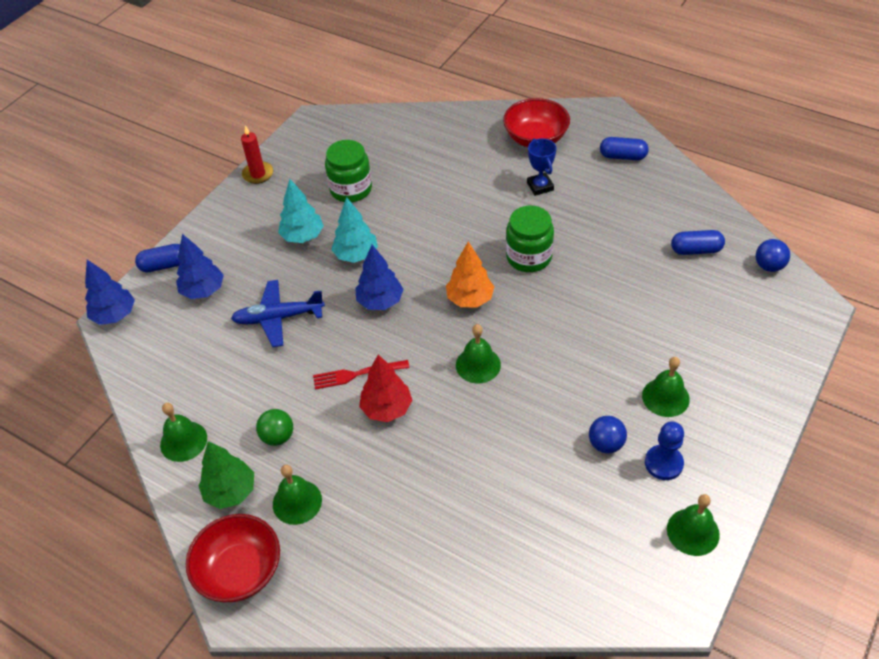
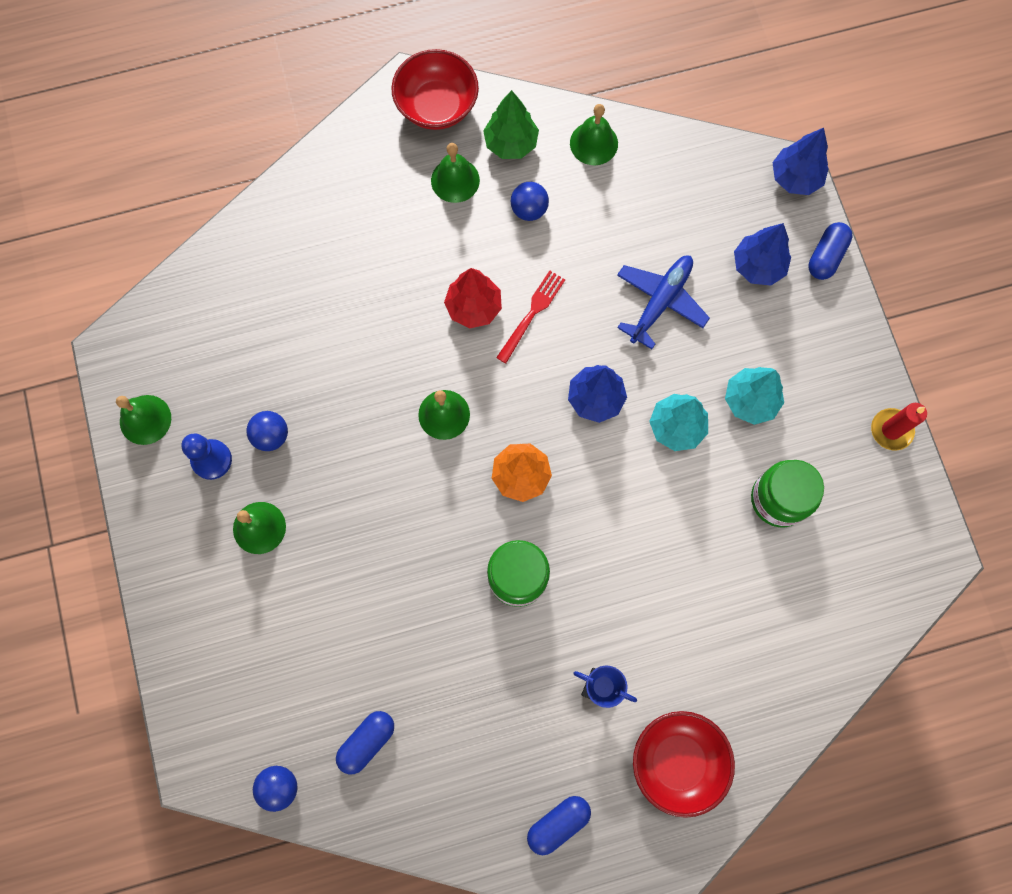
camera: 130 degrees right, 25 degrees up
(278, 437) = (529, 210): green ball -> blue ball

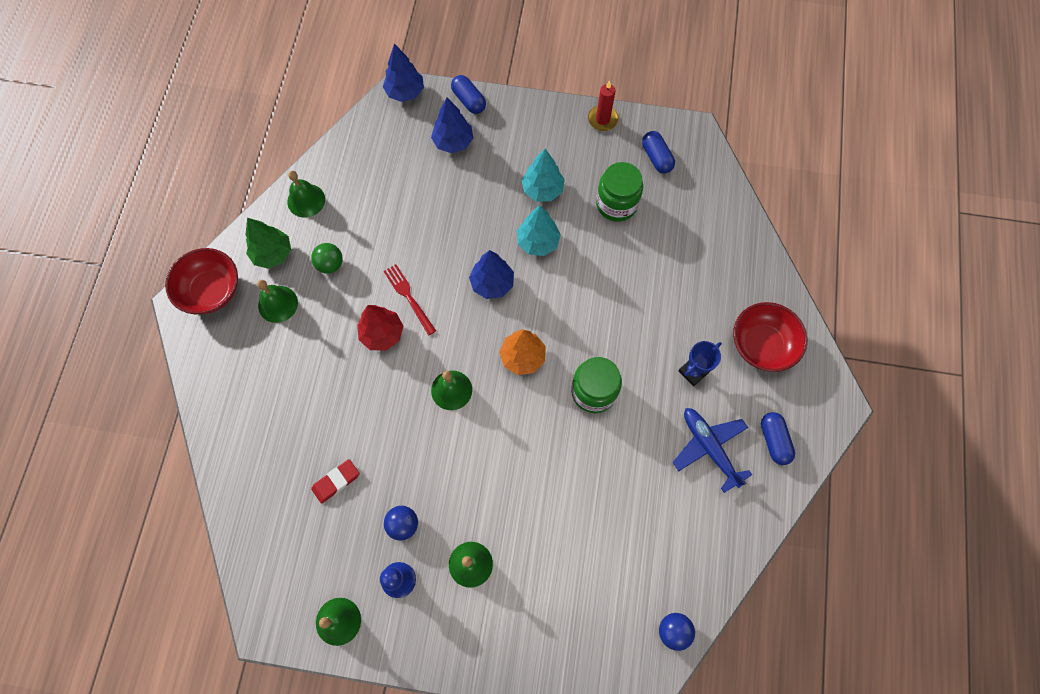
camera: 65 degrees left, 5 degrees down
(287, 343) = (336, 481): none -> red eraser
(367, 741) = (666, 550): blue capsule -> blue capsule (656, 157)
(529, 210) = (330, 264): blue ball -> green ball
(660, 302) = (445, 211): blue plane -> blue plane (709, 448)

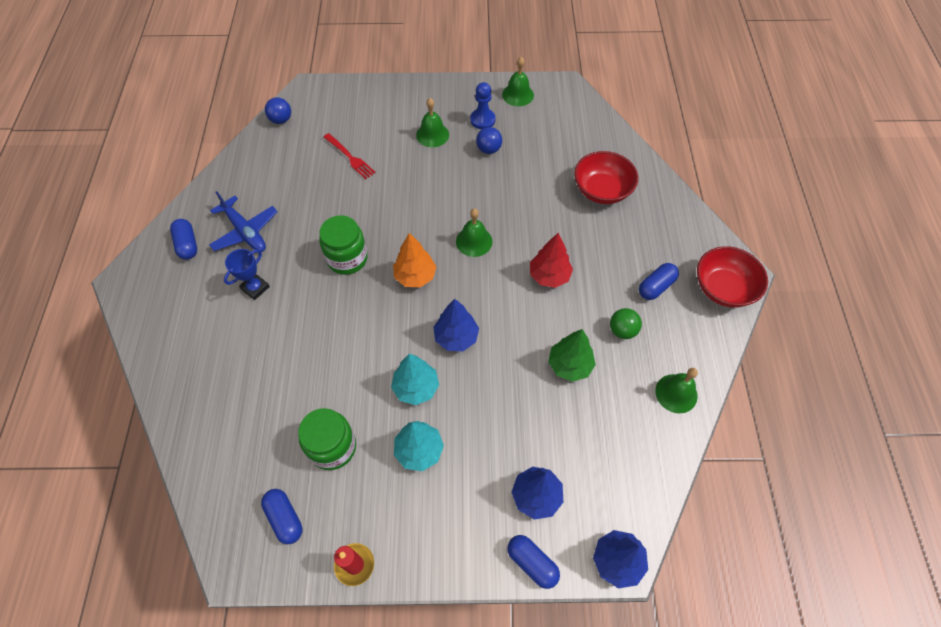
camera: 170 degrees right, 10 degrees down
(273, 254) = (683, 331): green tree -> green tree (569, 365)
(278, 304) = (656, 286): green bell -> blue capsule
(336, 481) = (549, 167): red eraser -> none
(408, 297) = (535, 312): red fork -> red fork (350, 157)
(762, 345) = (186, 321): red bowl -> red bowl (602, 190)

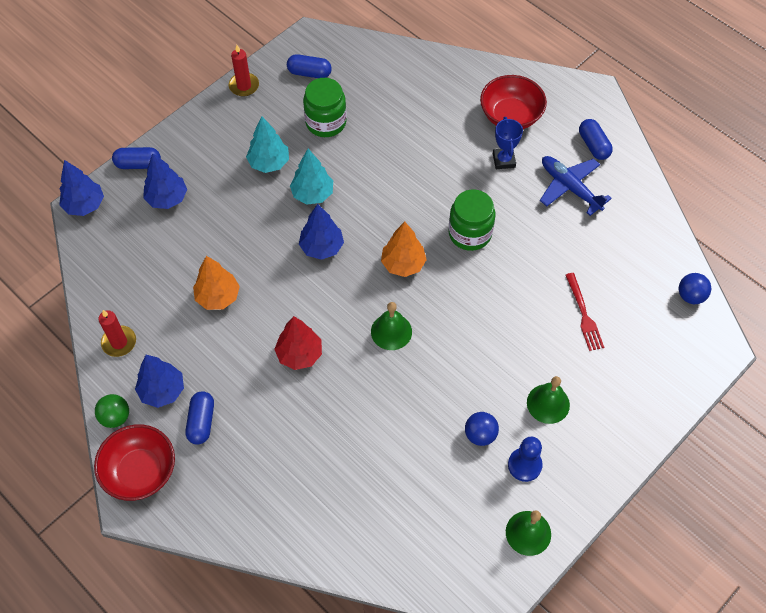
camera: 135 degrees right, 0 degrees up
(187, 244) = (593, 145): blue capsule -> blue capsule turned 45 degrees clockwise
(245, 231) = (570, 187): blue plane -> blue plane turned 45 degrees clockwise
(350, 157) = (584, 315): red fork -> red fork turned 105 degrees counterclockwise
(569, 365) = (218, 297): green tree -> orange tree
(602, 190) = (332, 484): red bowl -> red bowl (510, 116)
(622, 330) = (199, 358): green ball -> green ball (115, 417)
(668, 329) = (162, 391): none -> blue tree
(676, 393) = (119, 342): green bell -> red candle

